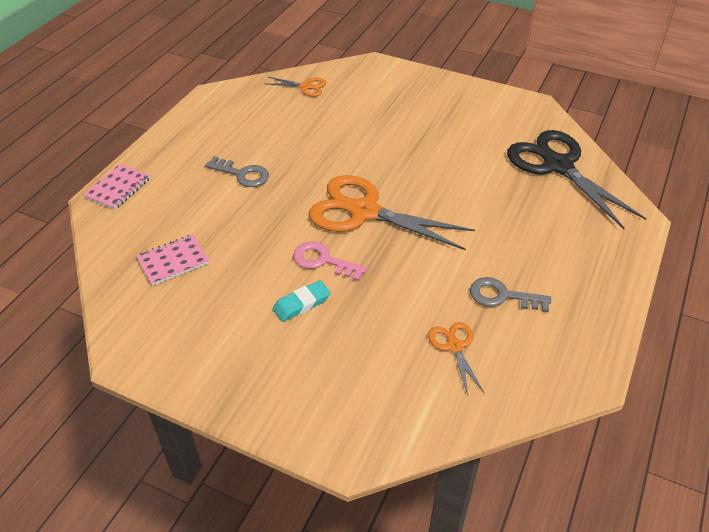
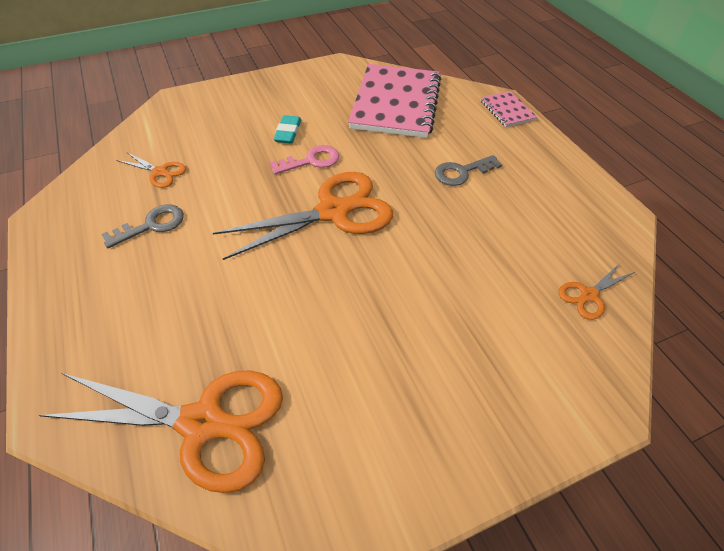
camera: 130 degrees right, 5 degrees up
(173, 261) = (396, 103): pink notebook -> pink notebook, size x2.18
(558, 166) = (202, 423): black scissors -> orange scissors

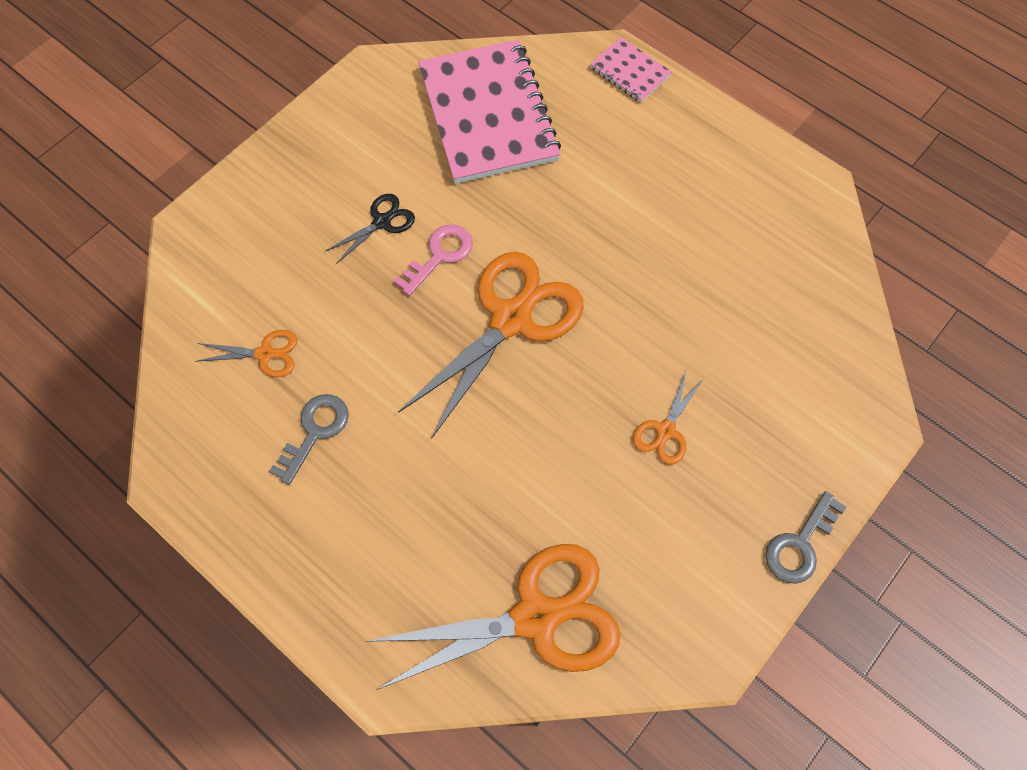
camera: 25 degrees left, 15 degrees up
(288, 132) = (382, 222): turquoise eraser -> black scissors
(461, 172) = (623, 198): grey key -> grey key (800, 544)
(589, 295) = (821, 309): orange scissors -> orange scissors (665, 431)

